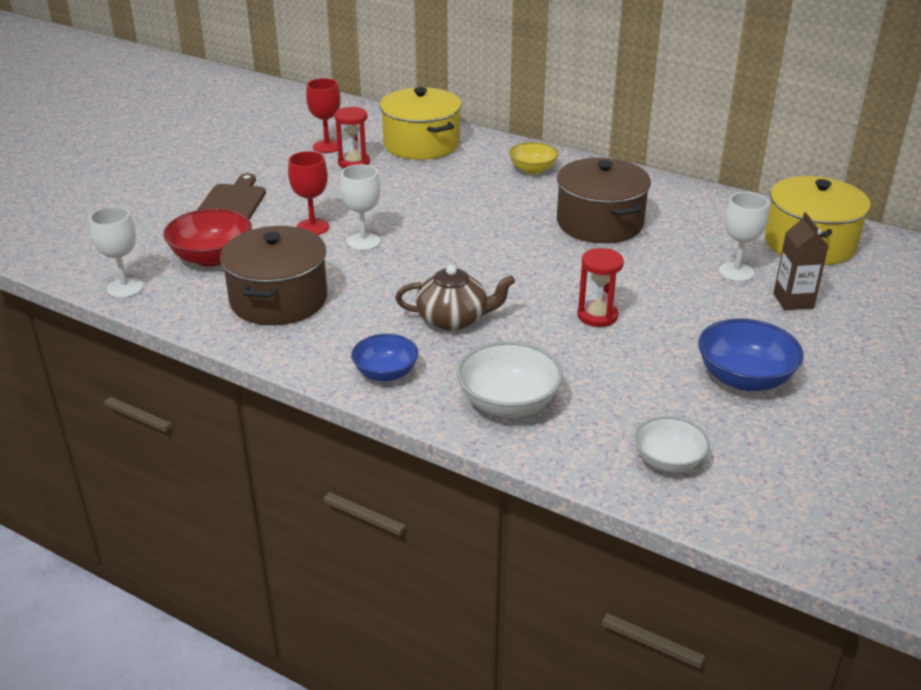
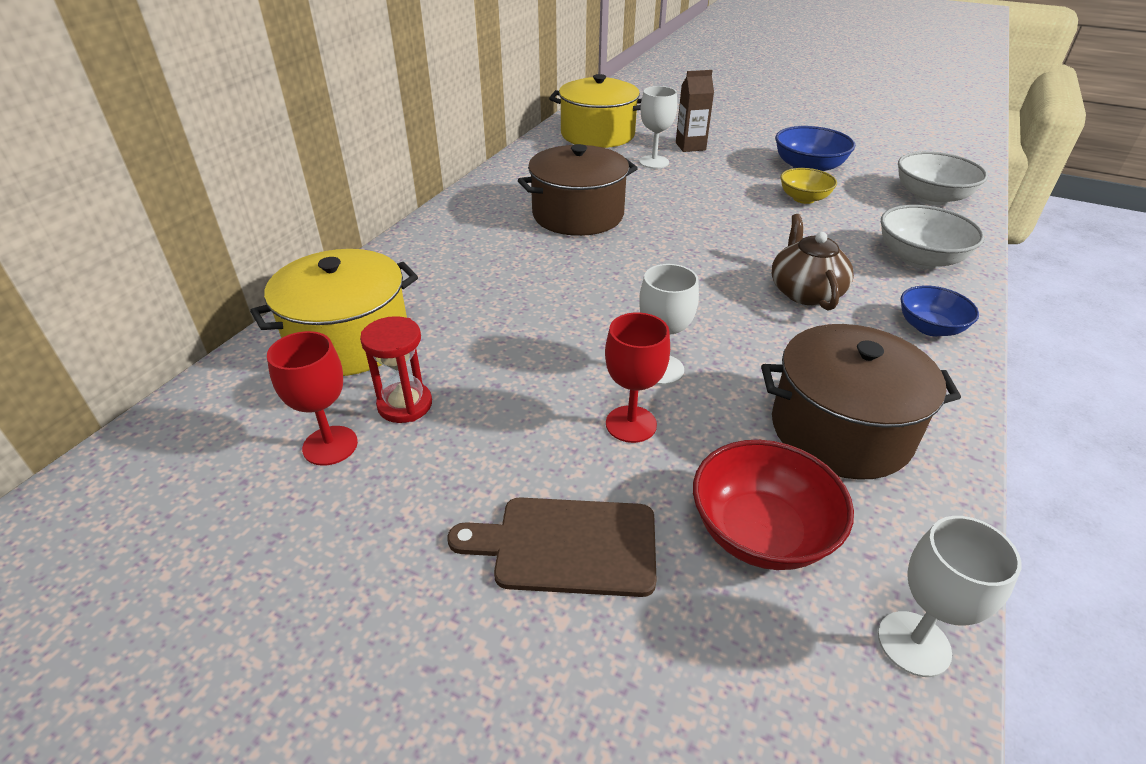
camera: 95 degrees left, 5 degrees up
(533, 169) = (448, 251): yellow bowl -> yellow bowl (803, 198)
(597, 316) = (754, 219): red hourglass -> none
(668, 461) = (931, 197): white bowl -> white bowl, size x1.51

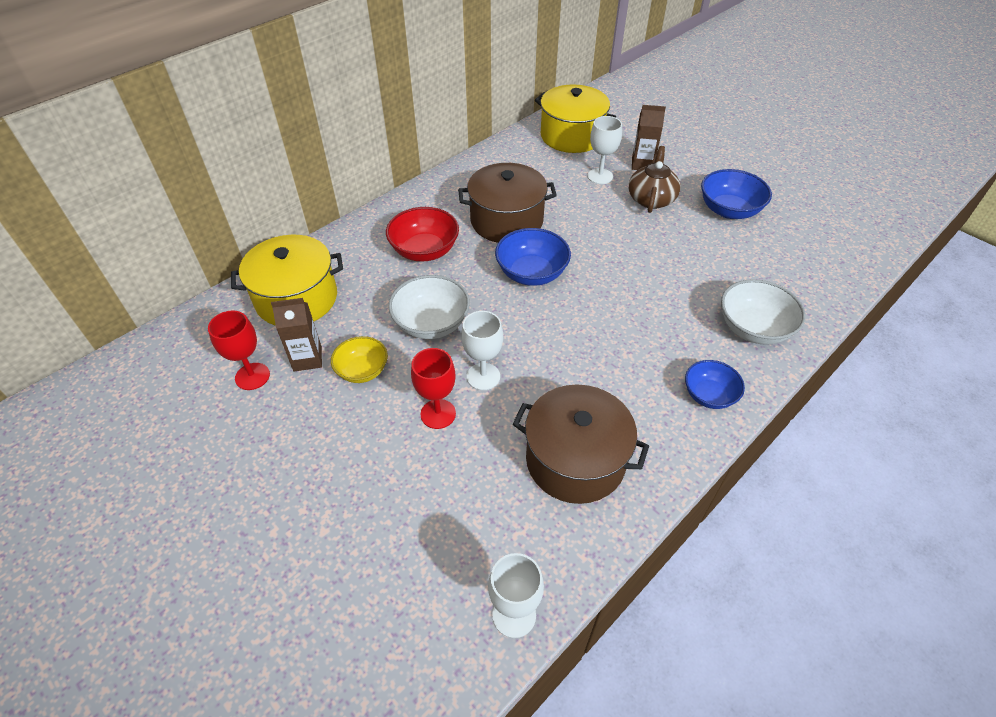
camera: 20 degrees right, 10 degrees up
(405, 405) = (307, 359): red hourglass -> brown carton
(567, 545) = (352, 486): brown cutting board -> none
(643, 256) = (531, 273): none -> blue bowl
(761, 532) = (471, 515): red bowl -> red bowl (424, 250)
(803, 198) = (701, 243): yellow bowl -> yellow bowl (362, 370)
(805, 292) = (634, 337): brown teapot -> brown teapot (651, 199)
(931, 197) = (817, 266): white bowl -> white bowl (431, 323)

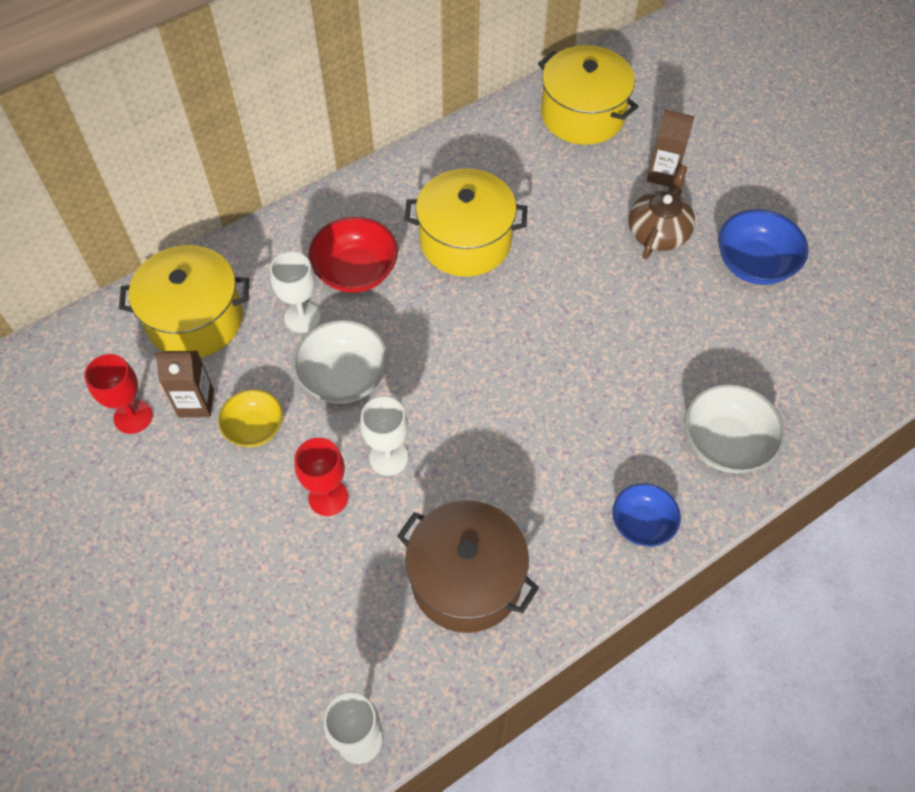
camera: 10 degrees right, 10 degrees up
(506, 221) = (465, 241): brown pot -> yellow pot
(531, 273) = (478, 324): blue bowl -> none
(600, 176) = (602, 187): white goblet -> white goblet (302, 317)

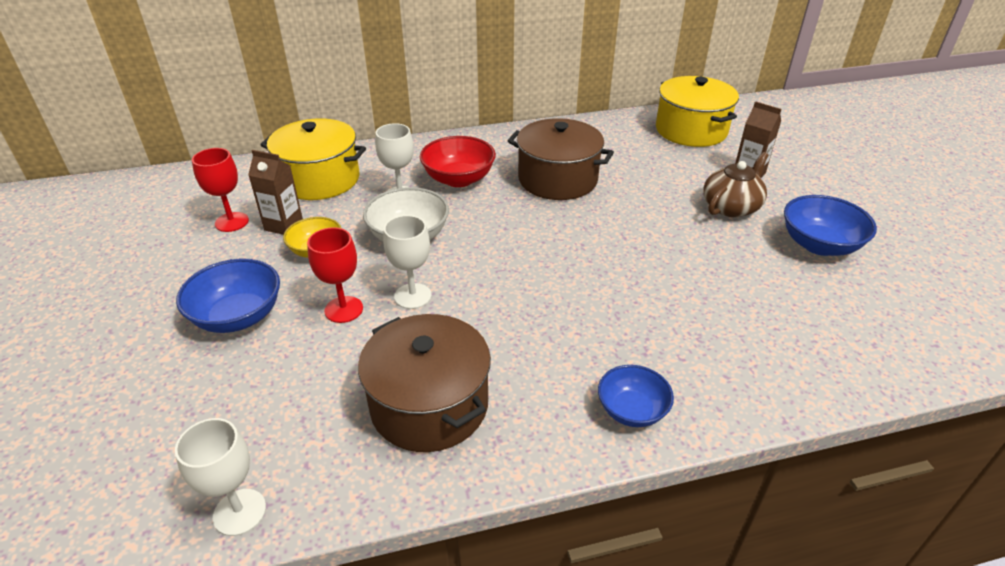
camera: 20 degrees right, 20 degrees down
(225, 541) = (238, 316): none -> blue bowl
(465, 241) = (557, 179): yellow pot -> brown pot
(725, 443) = (748, 368): white bowl -> none

